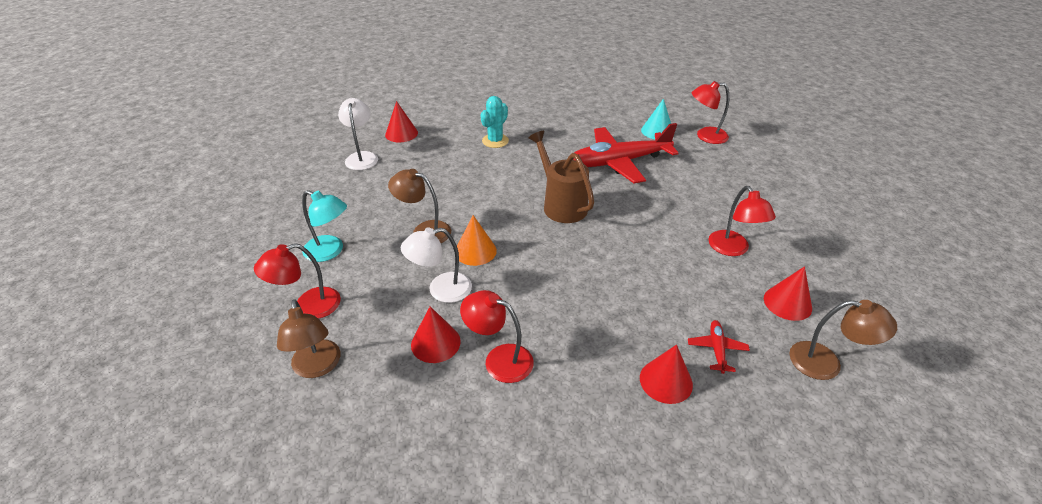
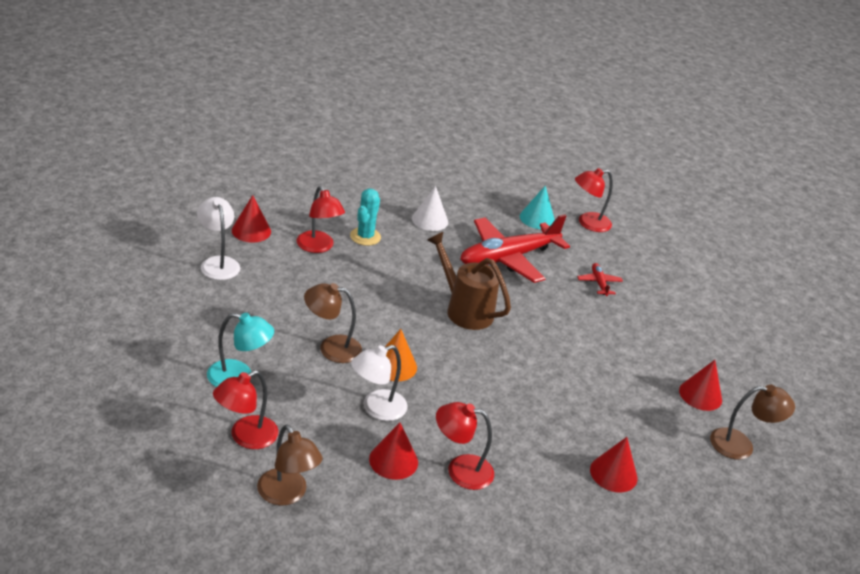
camera: 20 degrees left, 5 degrees down
(557, 129) = (430, 220): none -> white cone
(717, 349) = (649, 442): red plane -> red plane (599, 283)
(732, 249) = (642, 347): red lamp -> red lamp (318, 247)

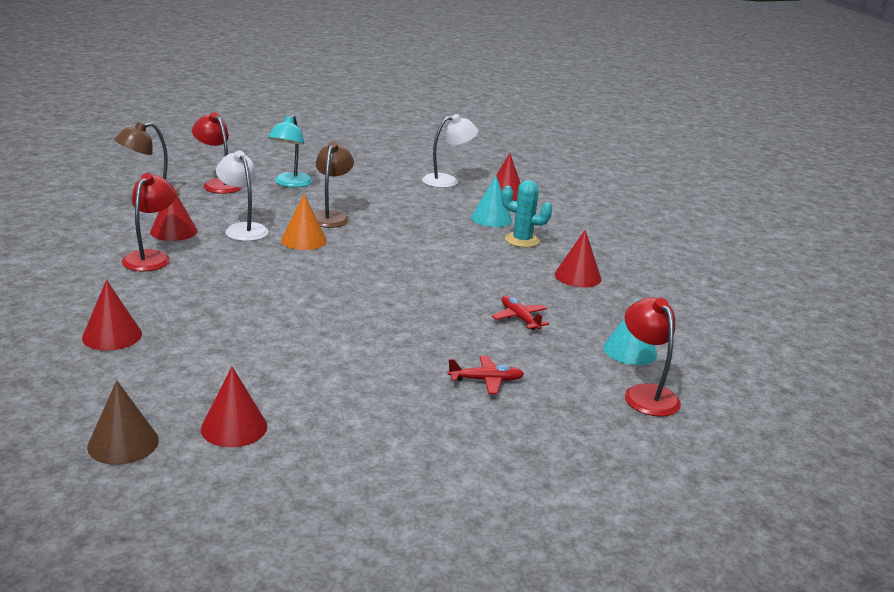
camera: 95 degrees right, 10 degrees down
(318, 247) = (491, 218): red lamp -> turquoise cone
(430, 220) = (578, 276): white cone -> red cone
(464, 309) = (402, 281): brown watering can -> none
(508, 257) = (519, 318): red plane -> red plane, size x0.42
(741, 445) = (123, 443): brown lamp -> brown cone

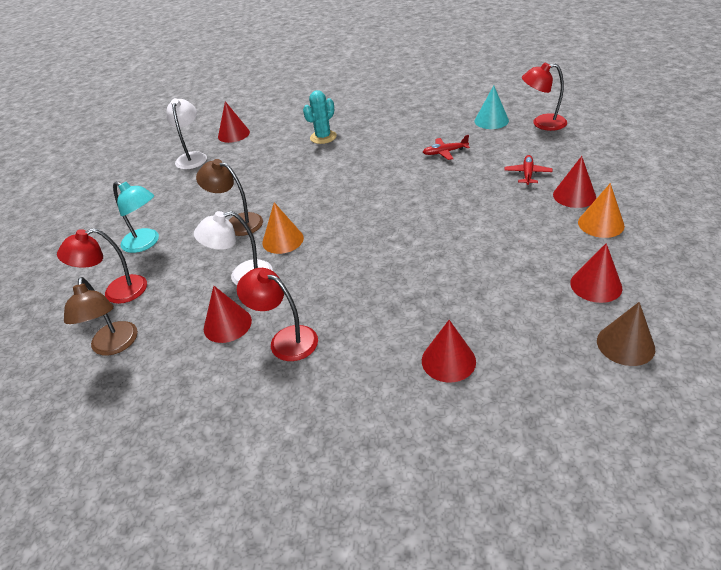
camera: 65 degrees left, 15 degrees up
(371, 437) = (601, 224): none -> orange cone
(491, 218) = (279, 145): turquoise cone -> none
(578, 276) = (388, 124): red cone -> red cone (574, 195)

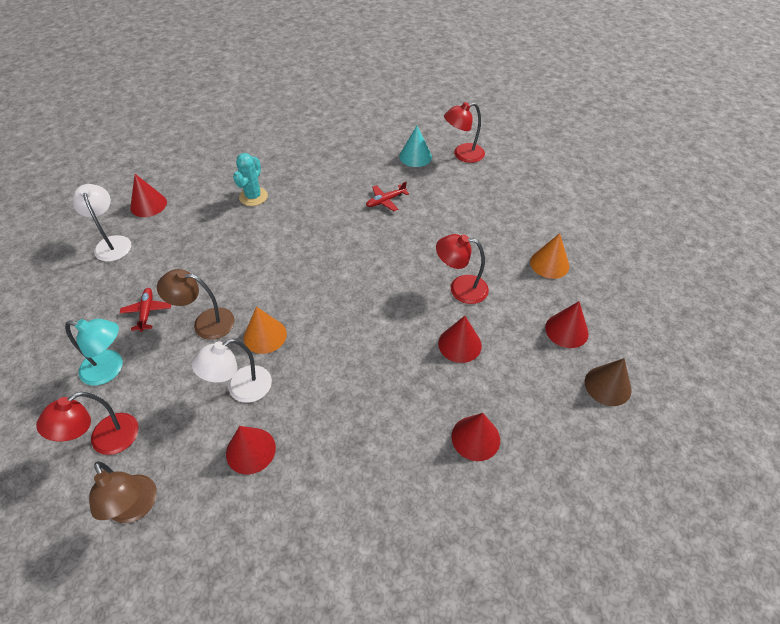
camera: 25 degrees left, 10 degrees up
(285, 339) = (318, 453): red lamp -> red lamp (460, 288)
(527, 174) = (470, 217): red plane -> red plane (147, 312)
(574, 195) = (518, 236): red cone -> red cone (459, 344)

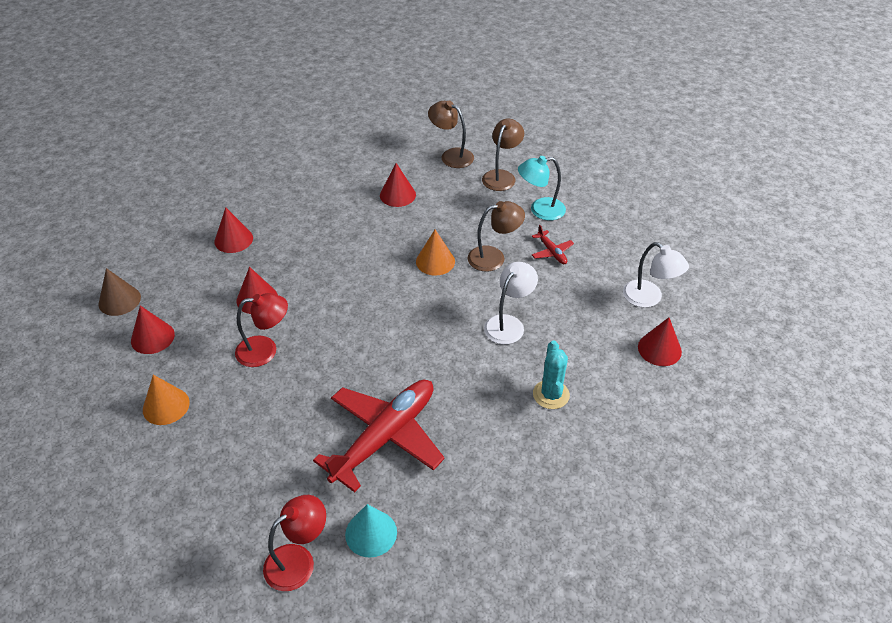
camera: 160 degrees right, 5 degrees down
(105, 440) = (501, 176): red lamp -> brown lamp
(241, 389) = (429, 223): white lamp -> white lamp (508, 324)
(386, 201) = (384, 437): red plane -> red plane, size x2.40

